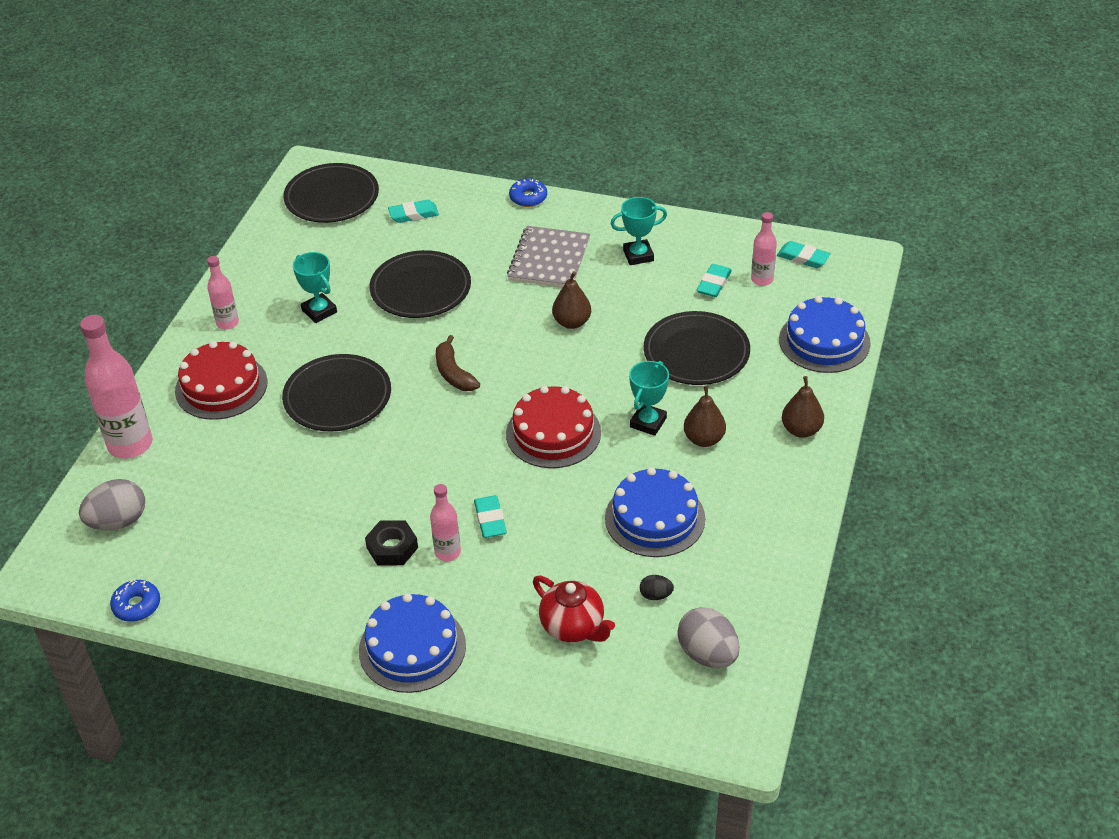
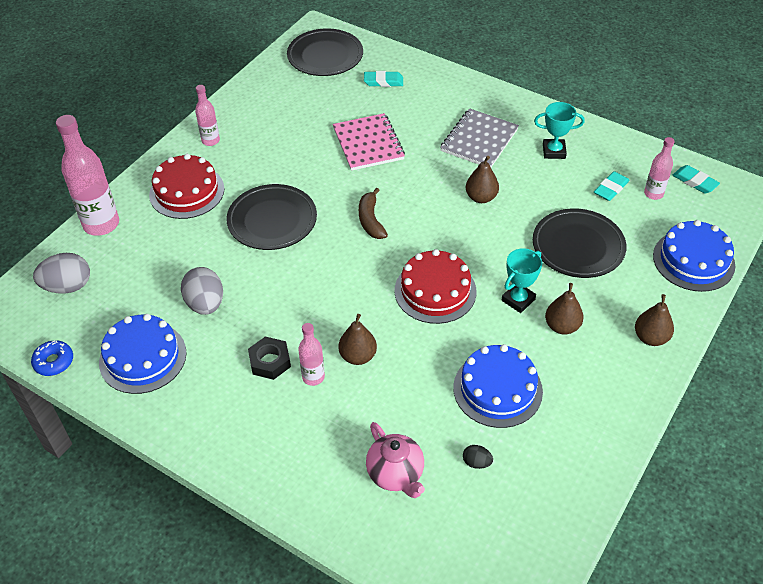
camera: 15 degrees right, 5 degrees up
(319, 311) = (283, 146): turquoise trophy -> none
(412, 648) = (255, 457): blue cake -> blue cake (143, 357)
(420, 289) = (368, 144): black plate -> pink notebook
(490, 519) = (358, 356): turquoise eraser -> brown pear
(528, 197) = (478, 85): blue donut -> none
(573, 627) = (396, 474): red teapot -> pink teapot
(707, 654) = (505, 532): grey egg -> grey egg (205, 304)

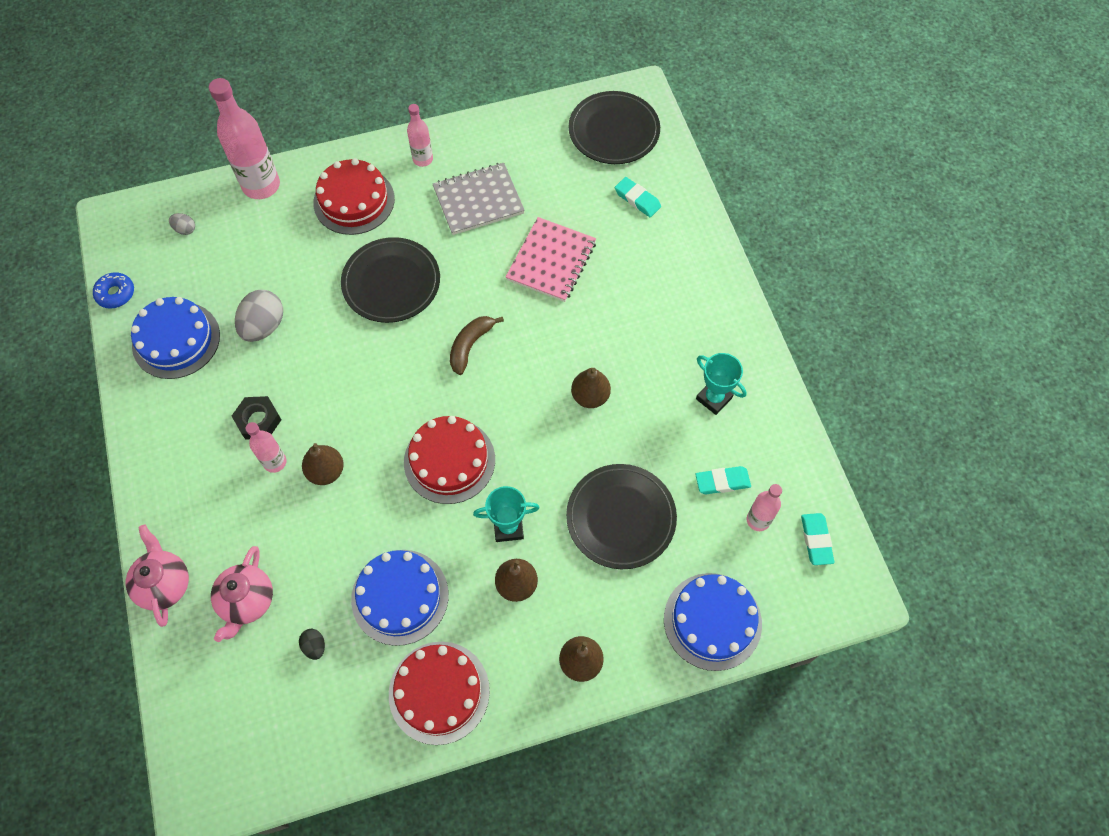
camera: 40 degrees right, 15 degrees up
(68, 286) = (185, 229): grey egg -> grey egg, size x0.49
(319, 513) = (165, 584): none -> pink teapot
(479, 140) = (656, 332): grey notebook -> grey notebook (478, 200)
(589, 422) = (439, 692): none -> red cake

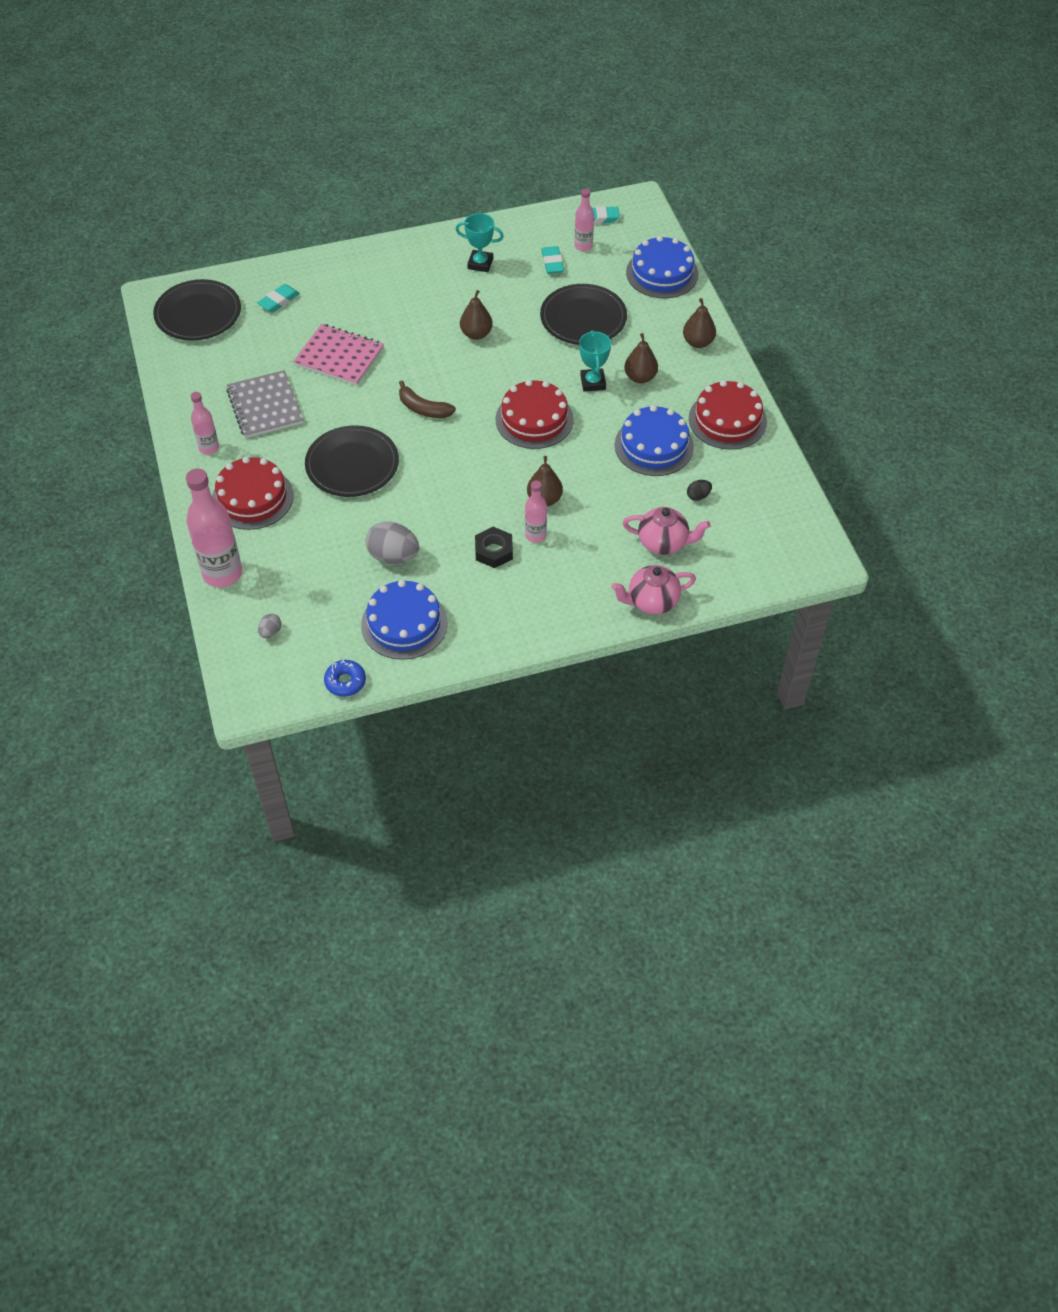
camera: 90 degrees left, 10 degrees down
(714, 398) = (480, 263): turquoise trophy -> turquoise trophy turned 60 degrees clockwise

